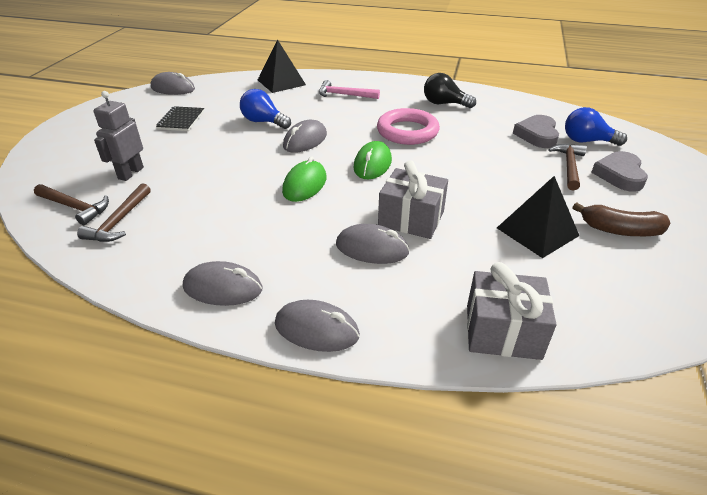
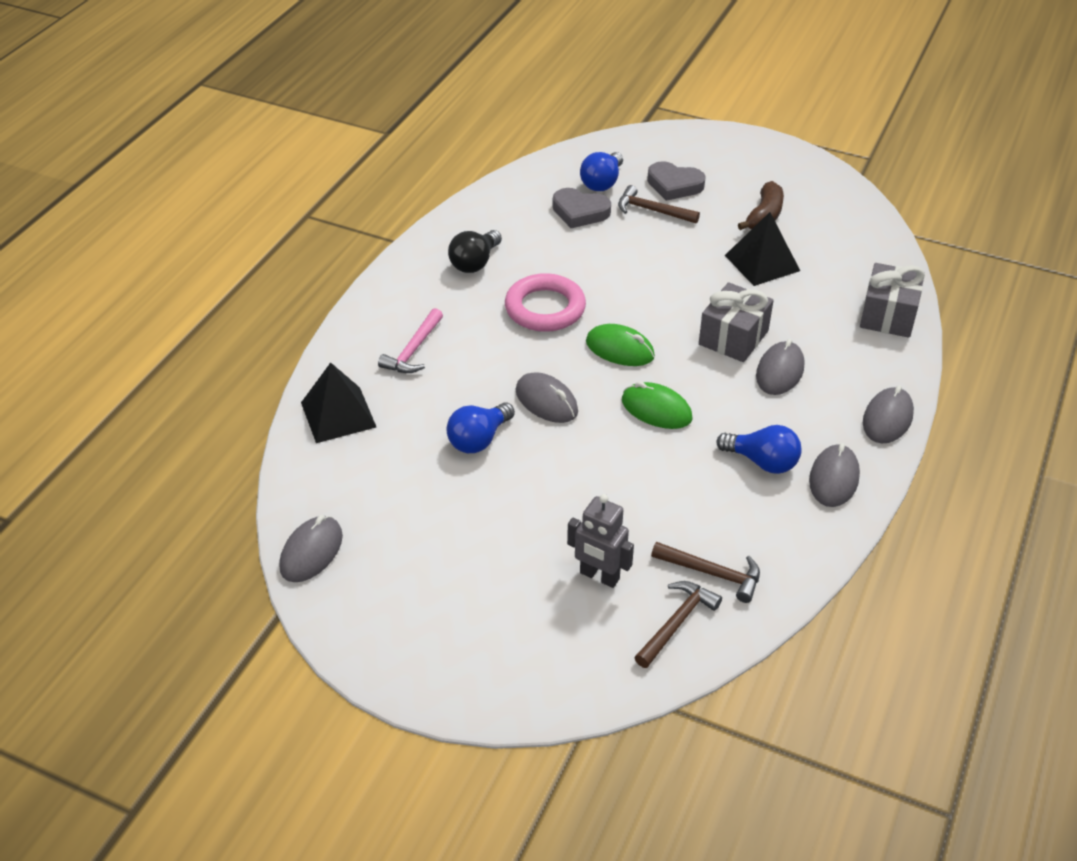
camera: 80 degrees left, 5 degrees up
(181, 120) = (446, 533): black notebook -> none
(246, 242) = (762, 462): none -> blue light bulb

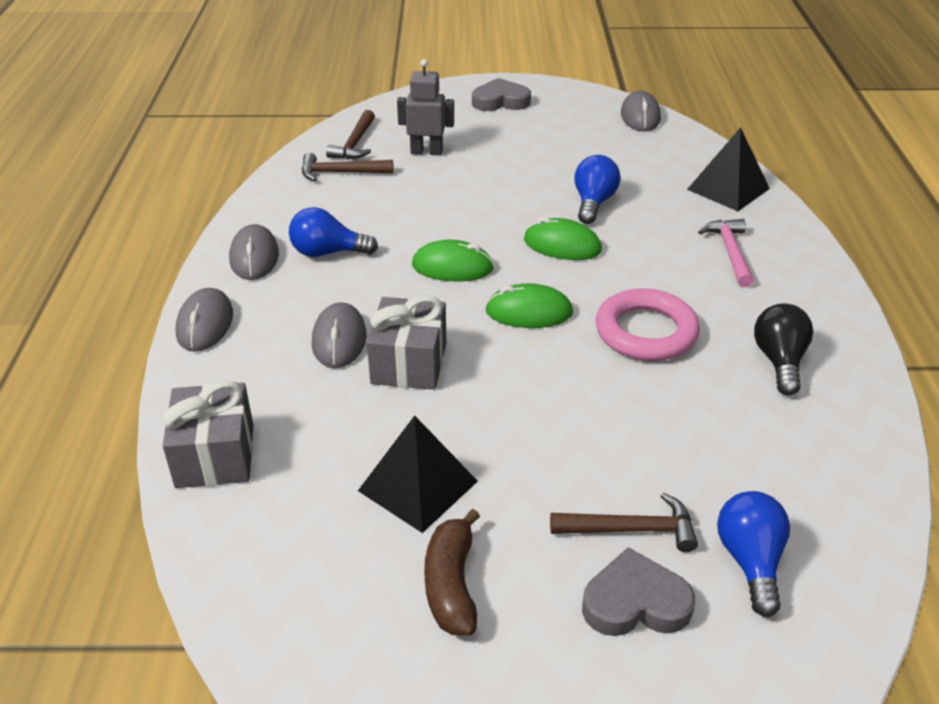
camera: 155 degrees right, 5 degrees down
(546, 401) = (562, 245): grey mouse -> green mouse
(580, 212) = (730, 487): grey heart -> grey heart (500, 101)

